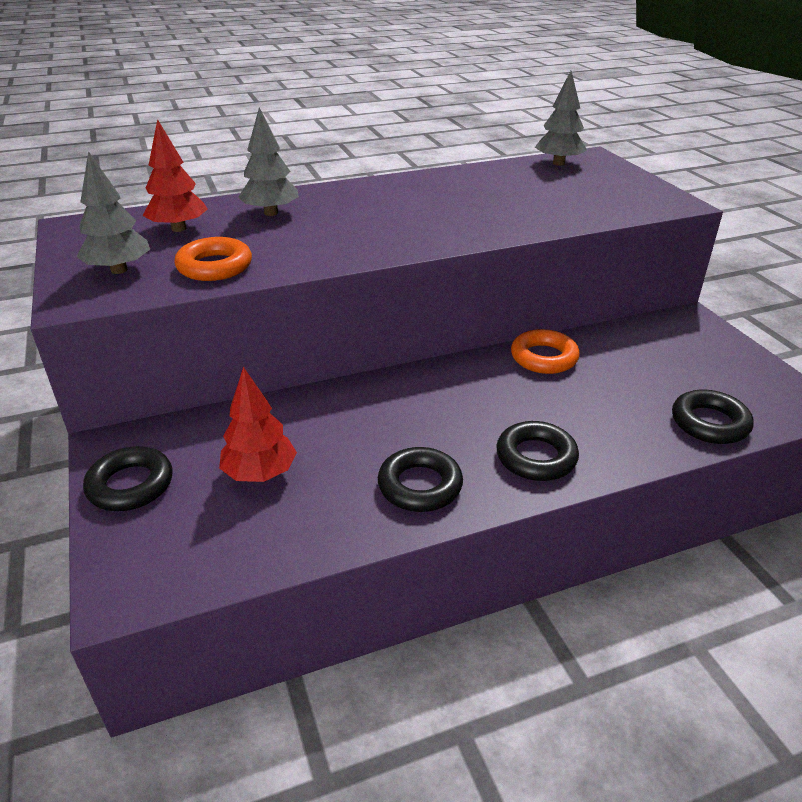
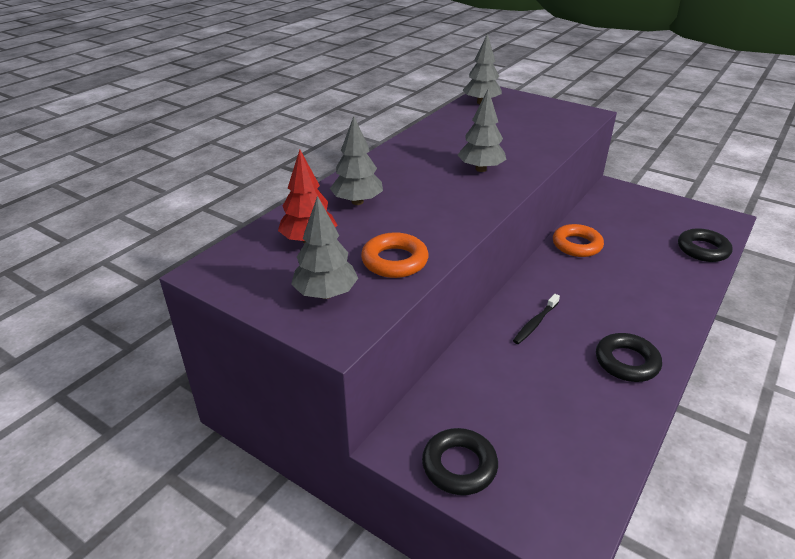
camera: 35 degrees left, 0 degrees up
(260, 473) = (529, 407): red tree -> none
(379, 408) = (535, 323): none -> black toothbrush
(438, 220) = (480, 169): none -> grey tree
(536, 457) = (657, 311): black ring -> none

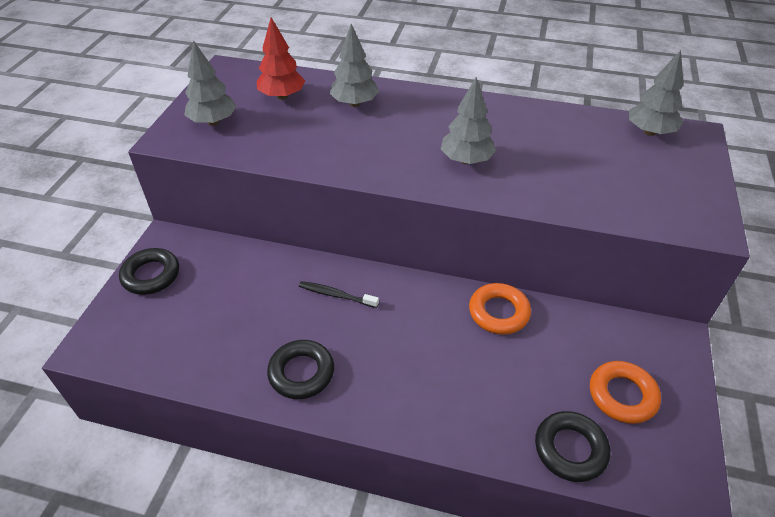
camera: 70 degrees right, 10 degrees up
(394, 261) = (268, 142): orange ring -> orange ring (622, 395)

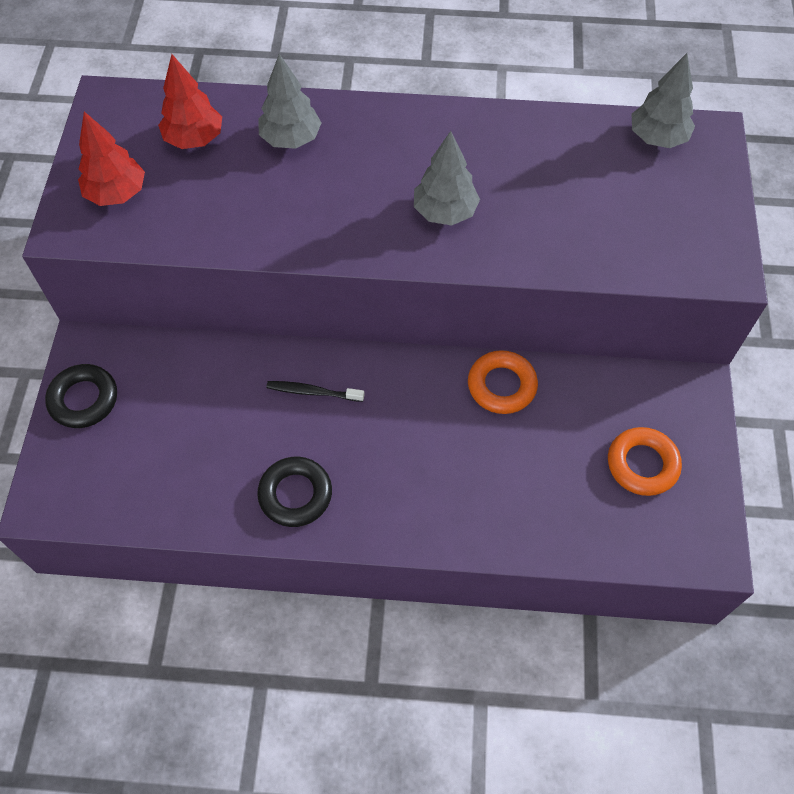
camera: 10 degrees left, 15 degrees up
(213, 122) = (117, 194): grey tree -> red tree
(570, 449) = (593, 533): black ring -> none

